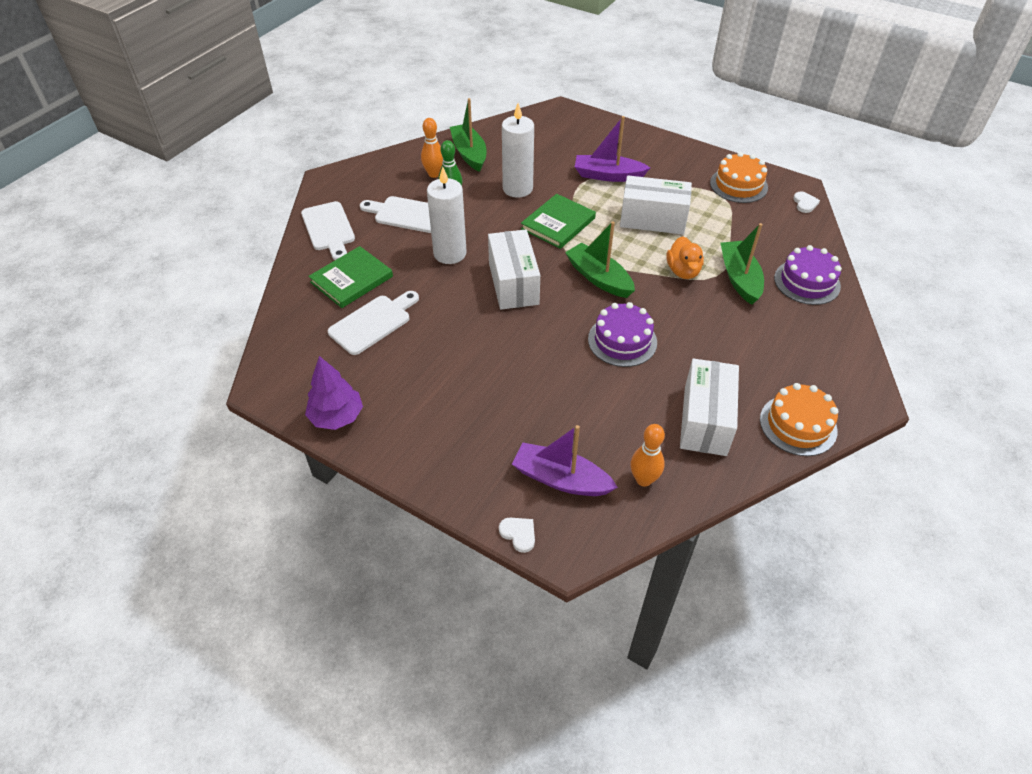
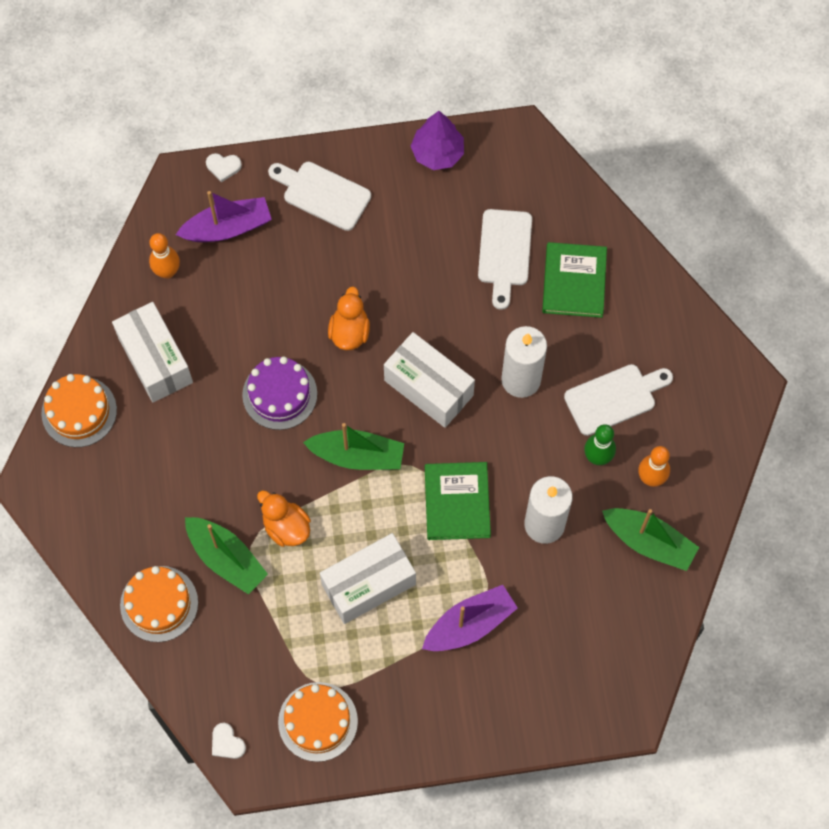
camera: 140 degrees right, 20 degrees up
(329, 229) = (664, 321): white cutting board -> white cutting board (323, 194)
(534, 345) = (349, 332): none -> orange duck
(807, 282) = (159, 604): purple cake -> orange cake

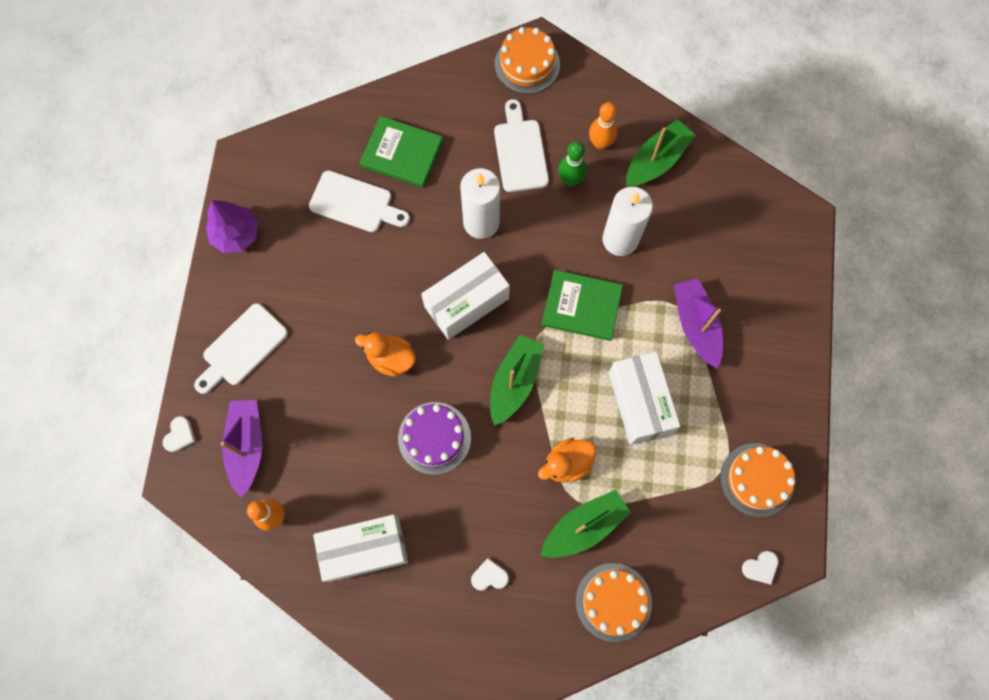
camera: 75 degrees left, 5 degrees up
(79, 411) = (396, 639): orange cake -> orange cake (527, 64)
(157, 480) = (489, 576): none -> white heart

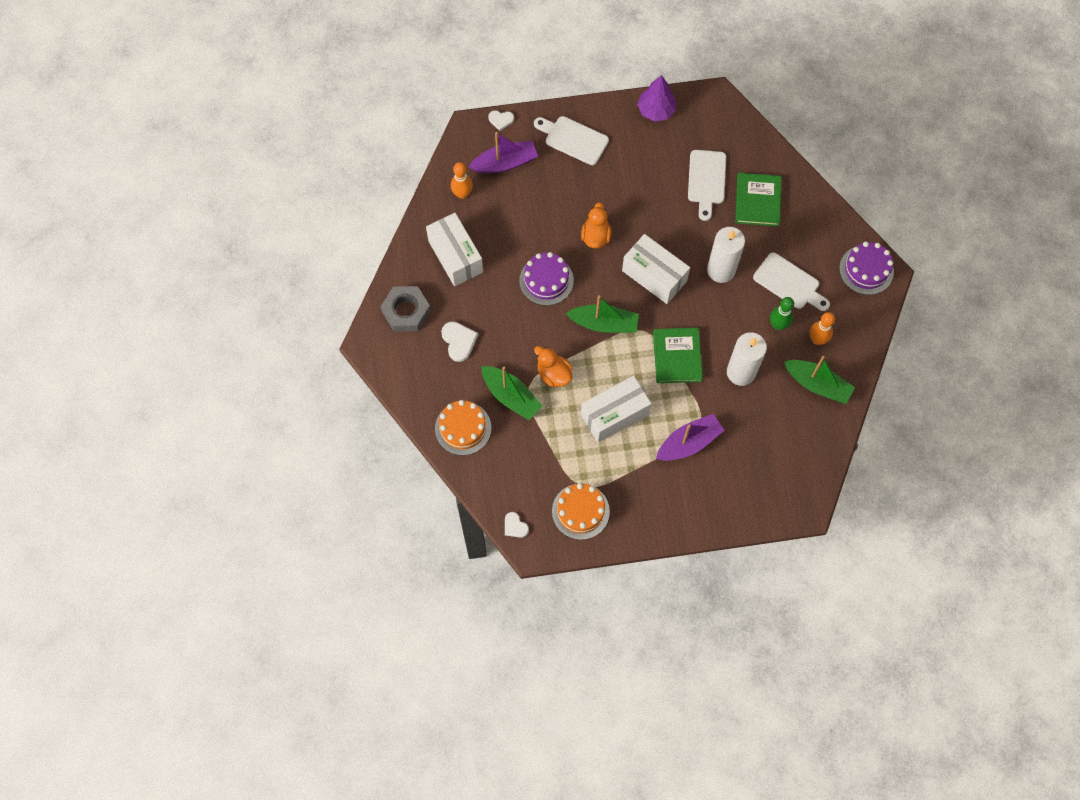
camera: 75 degrees right, 5 degrees down
(426, 638) = (406, 311): none -> grey nut
(489, 576) = (459, 341): white heart -> white heart, size x1.54
(520, 151) = (789, 283): white cutting board -> white cutting board turned 60 degrees clockwise
(527, 64) = (866, 270): orange cake -> purple cake

